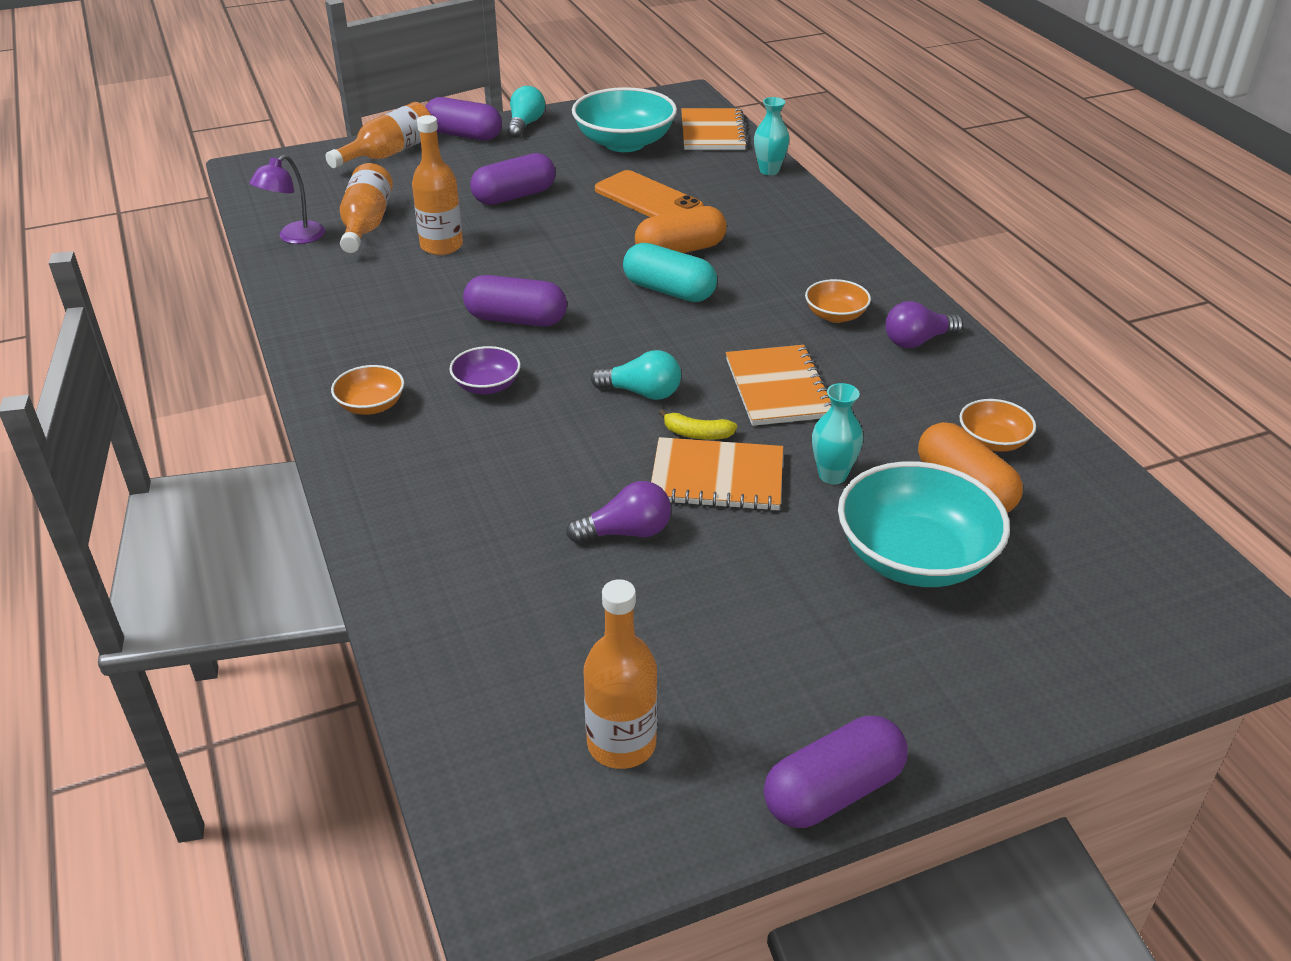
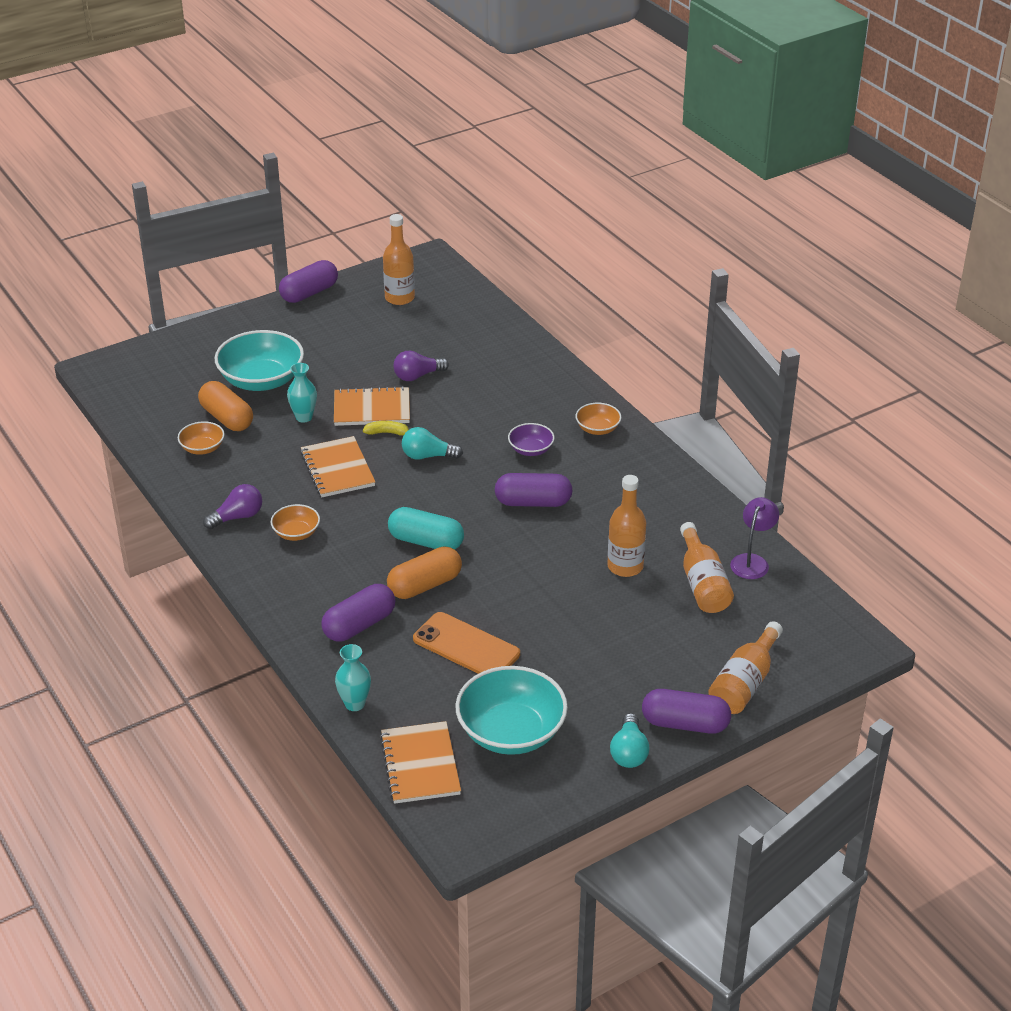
camera: 170 degrees right, 0 degrees up
(514, 196) = (591, 635): purple capsule -> purple capsule (359, 625)

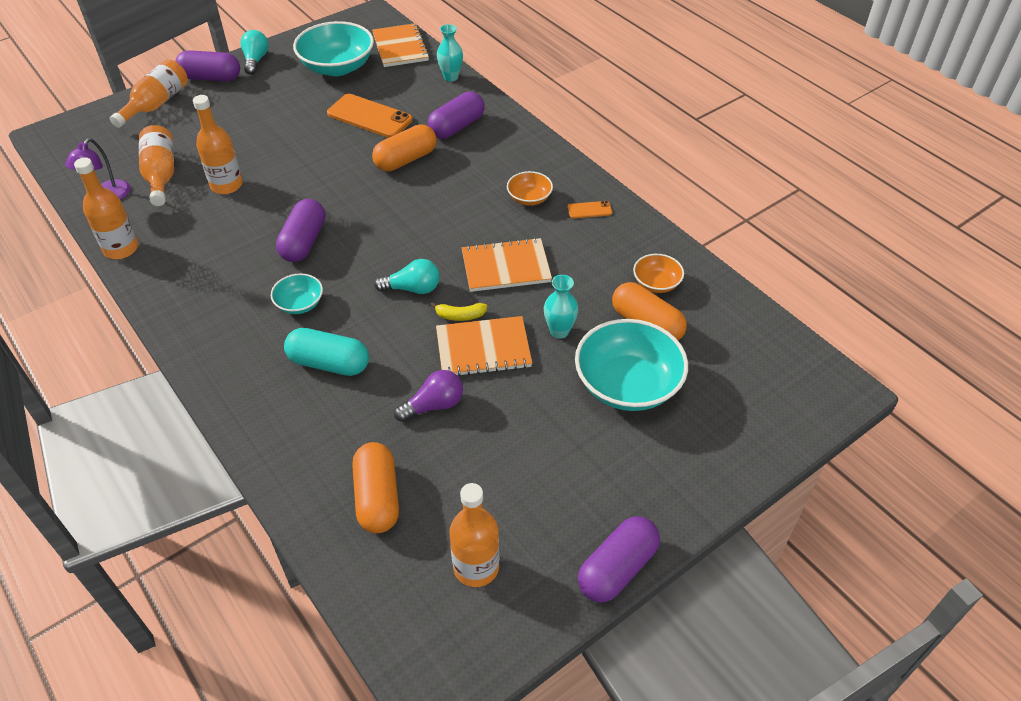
camera: 175 degrees right, 10 degrees up
(237, 517) = (589, 210): purple light bulb -> orange phone
(337, 469) = (506, 267): orange notebook -> orange notebook turned 75 degrees counterclockwise
(426, 542) = (407, 197): turquoise capsule -> turquoise capsule (329, 363)
(463, 331) = (377, 497): none -> orange capsule
(531, 449) = (299, 304): purple bowl -> turquoise bowl
(533, 502) = (303, 242): purple capsule -> purple capsule turned 75 degrees counterclockwise
(597, 429) = (219, 337): orange bowl -> none
(714, 506) = (121, 249): none -> orange bottle

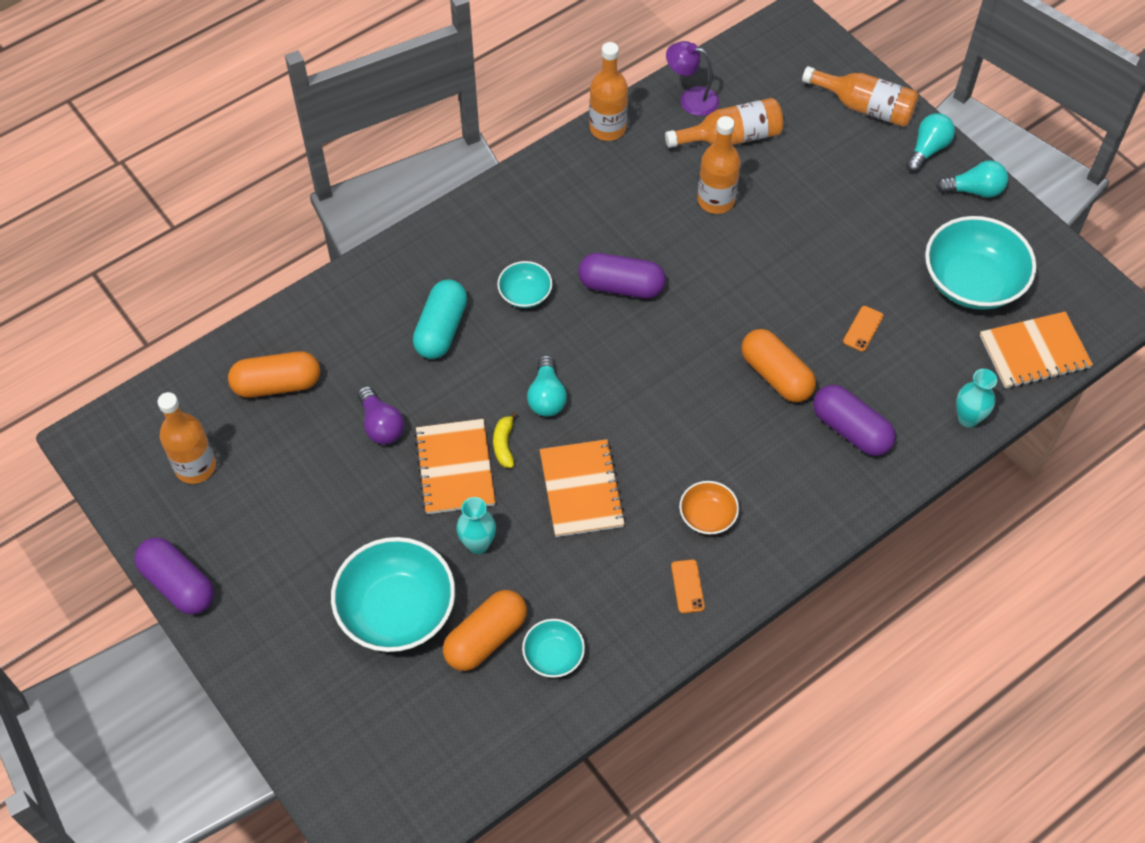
camera: 90 degrees right, 10 degrees up
(211, 78) = (927, 150): purple capsule -> turquoise light bulb
(369, 117) = (863, 329): orange phone -> orange phone, size x0.47
(656, 283) = (553, 655): orange bowl -> turquoise bowl

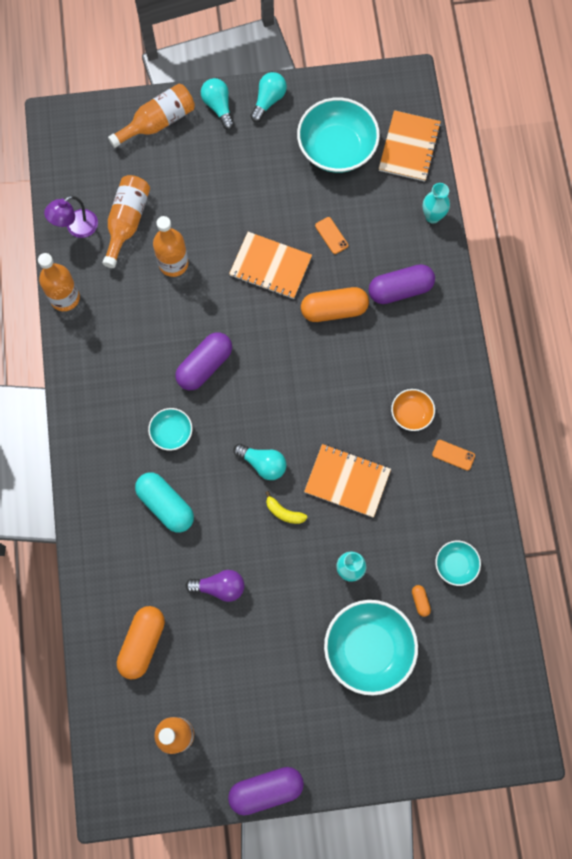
camera: 60 degrees left, 15 degrees up
(455, 468) = (283, 555): orange notebook -> orange notebook (270, 266)
(486, 638) = (420, 601): orange capsule -> orange capsule, size x0.44

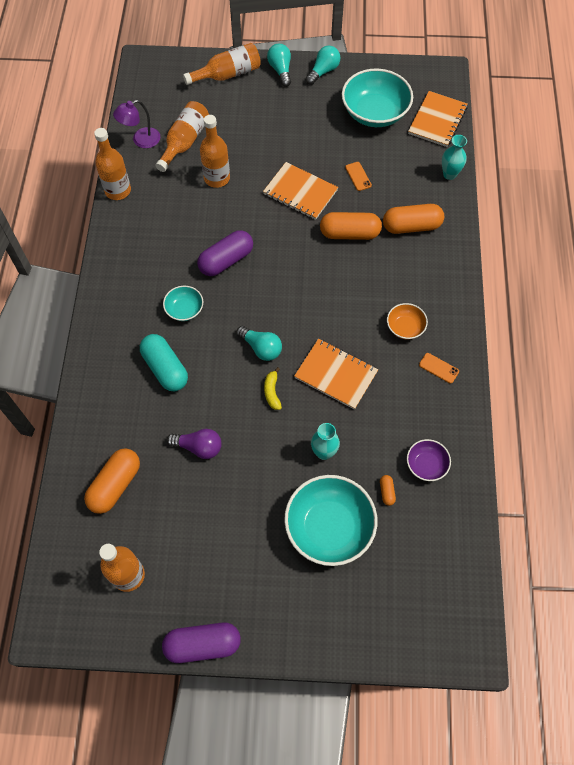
camera: 10 degrees right, 10 degrees down
(284, 512) = (272, 392): yellow banana -> yellow banana turned 45 degrees clockwise
(400, 290) = (411, 226): purple capsule -> orange capsule
(455, 565) = (426, 465): turquoise bowl -> purple bowl

